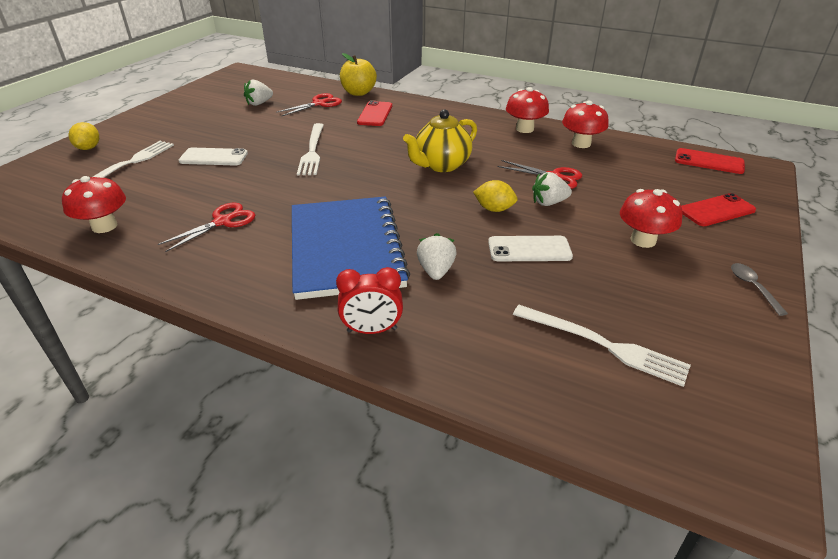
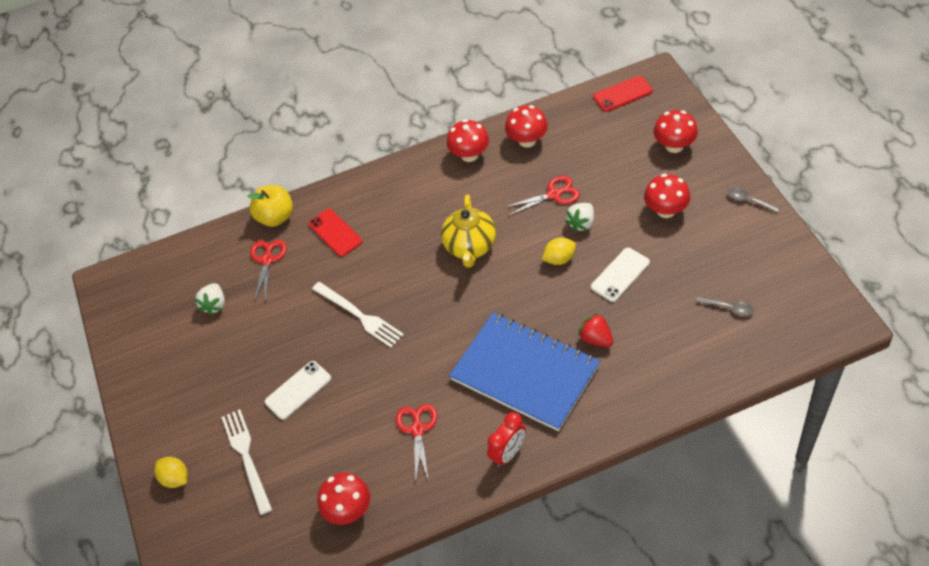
camera: 40 degrees left, 15 degrees up
(372, 330) = (622, 407): red clock -> red clock (508, 453)
(436, 271) = (596, 339): white strawberry -> red strawberry
(603, 345) = (728, 308): white fork -> grey spoon
(716, 210) = (674, 146): red phone -> red mushroom

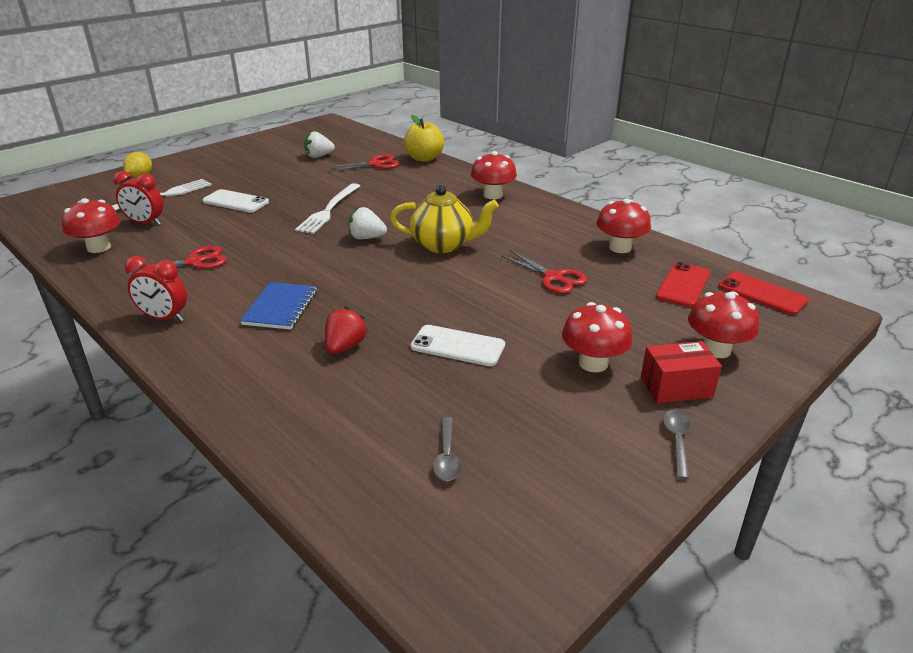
camera: 60 degrees right, 20 degrees down
(310, 471) = (145, 223): none -> red clock
(335, 233) = (421, 182): red phone -> red phone (683, 285)
(469, 155) = (569, 221): red mushroom -> red mushroom (493, 195)
(470, 247) = (443, 245): yellow teapot -> yellow teapot turned 150 degrees counterclockwise
(525, 372) = (280, 307): blue notebook -> blue notebook, size x0.49
(559, 259) = (458, 299): yellow lemon -> none
(581, 223) = (523, 303): white strawberry -> white strawberry (366, 238)
(703, 180) = (676, 387): none -> red box

